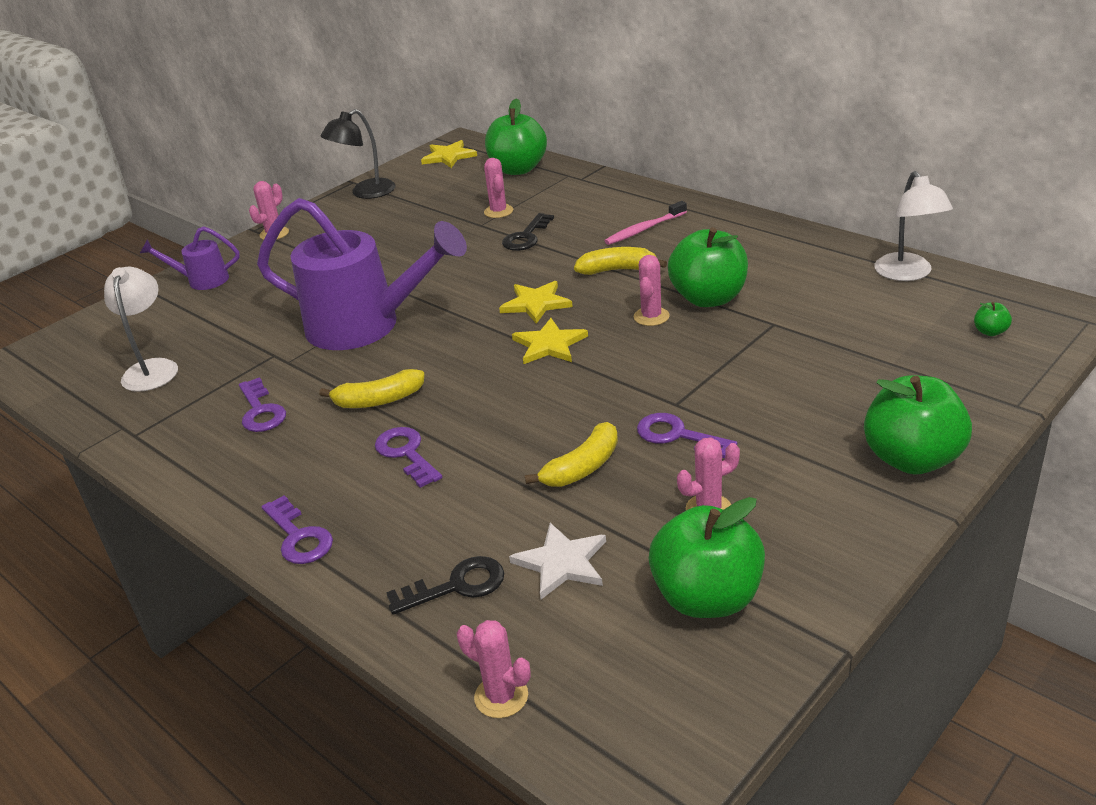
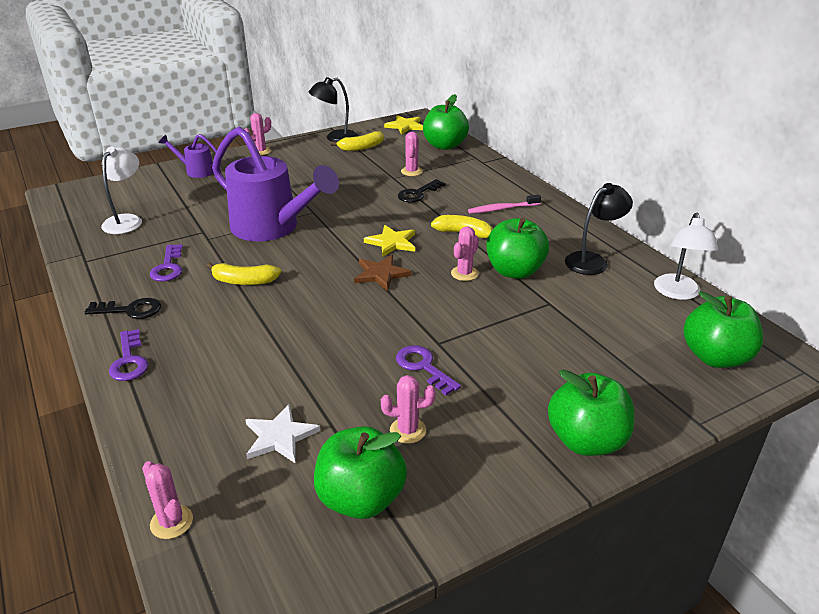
camera: 15 degrees right, 0 degrees up
(406, 454) = (235, 324): purple key -> none
(456, 586) = (200, 429): black key -> black key (130, 310)
(549, 345) = (381, 274): yellow star -> brown star
(582, 467) = (342, 370): yellow banana -> yellow banana (361, 147)
(790, 262) = (592, 260): none -> black lamp
(990, 332) = (715, 357): green apple -> green apple, size x2.49

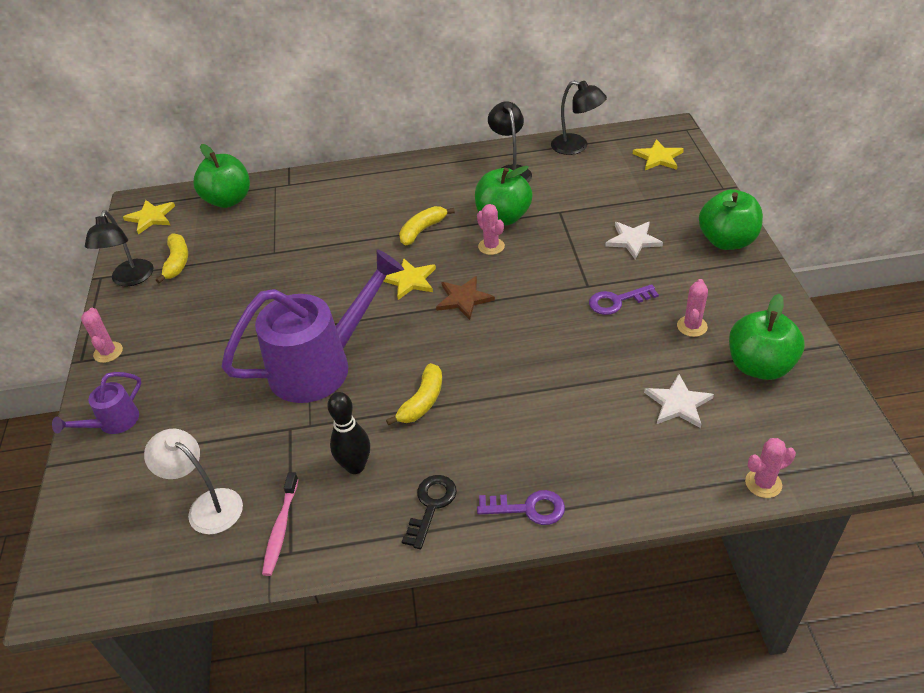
camera: 65 degrees left, 10 degrees up
(168, 267) = (355, 466): purple key -> black bowling pin
(411, 171) = (270, 236): pink cactus -> none
(418, 194) = (323, 242): black key -> none
(502, 209) = (393, 196): pink toothbrush -> pink toothbrush (281, 528)
(535, 362) = (633, 240): none -> white star
(677, 293) = (576, 147): white lamp -> black lamp
(715, 357) = (658, 157): green apple -> yellow star

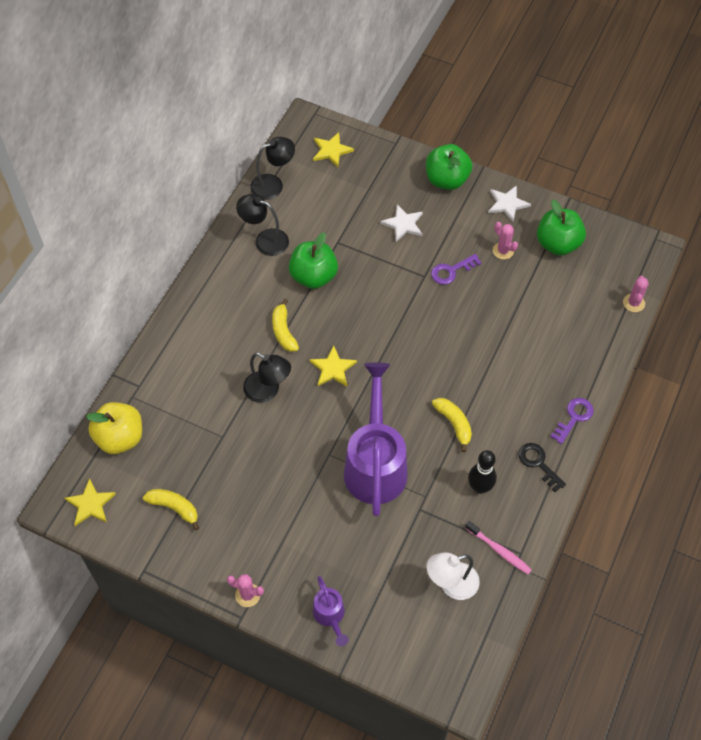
camera: 60 degrees left, 15 degrees up
(130, 279) = (167, 549): black lamp -> black lamp (268, 391)
(228, 200) = (120, 438): green apple -> yellow apple
(463, 299) = (379, 349): brown star -> none
(491, 246) = (339, 302): pink cactus -> none
(617, 301) = (451, 271): purple key -> purple key turned 45 degrees clockwise
(678, 403) = (555, 300): white star -> white star (507, 204)

